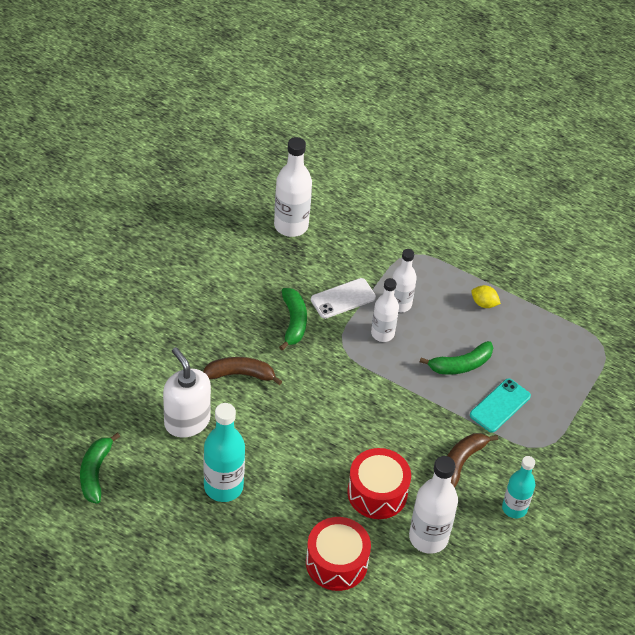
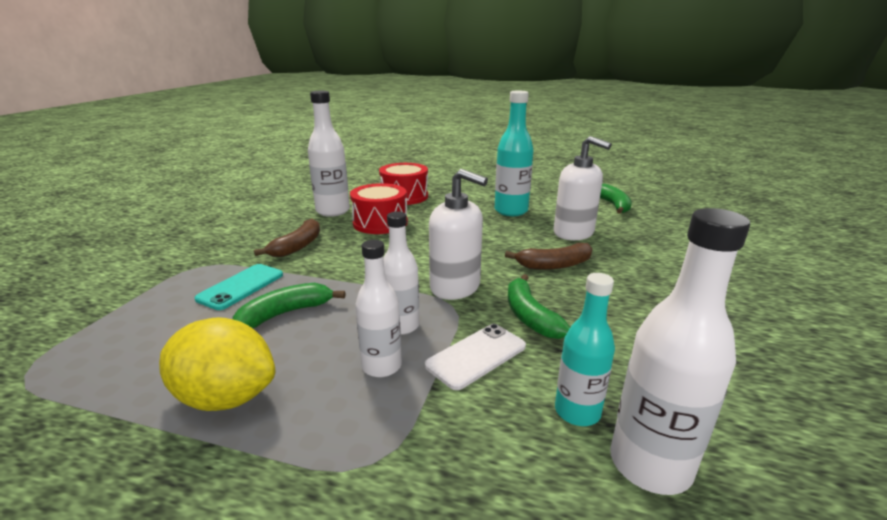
camera: 170 degrees right, 25 degrees down
(333, 365) = (455, 287): none -> white soap dispenser
(484, 303) = (226, 397): yellow lemon -> yellow lemon, size x2.11
(514, 508) = (250, 230): turquoise bottle -> turquoise bottle (577, 412)

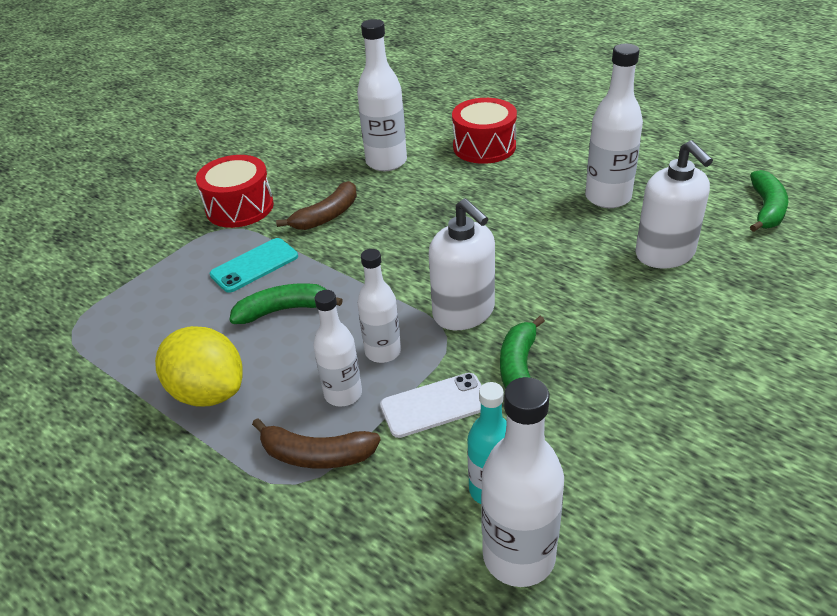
camera: 25 degrees right, 15 degrees up
(380, 223) = (431, 192): red drum -> red drum (239, 207)
(511, 211) = (608, 197): turquoise bottle -> white bottle
(554, 265) = (599, 303): brown banana -> brown banana (316, 455)

